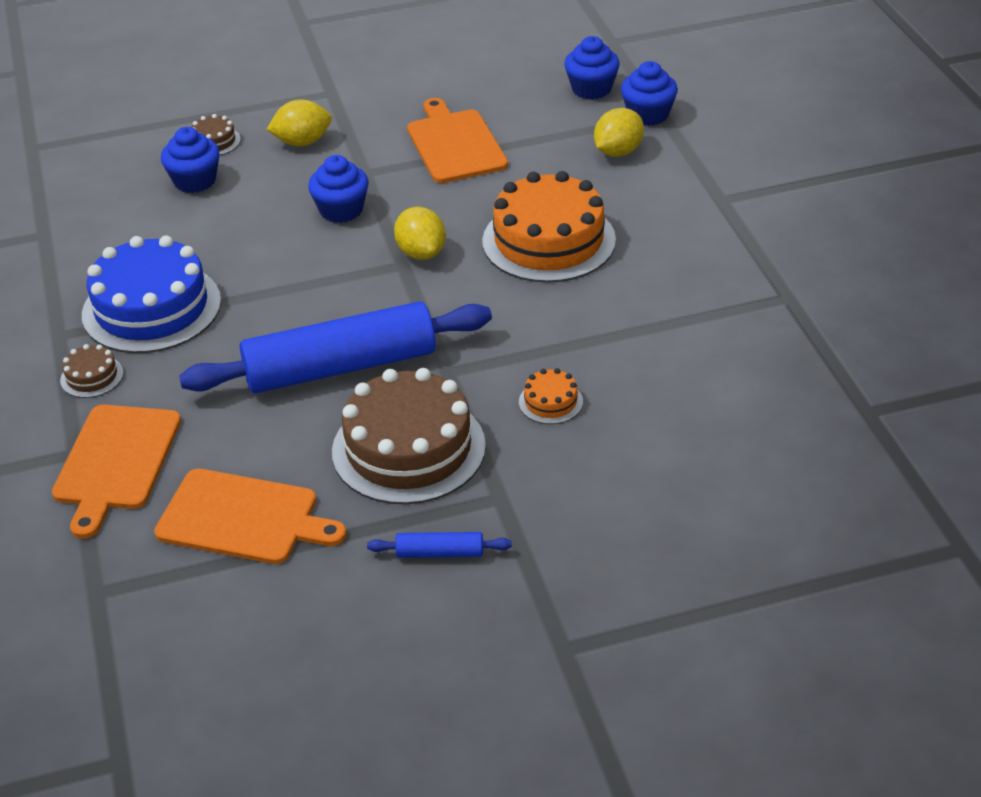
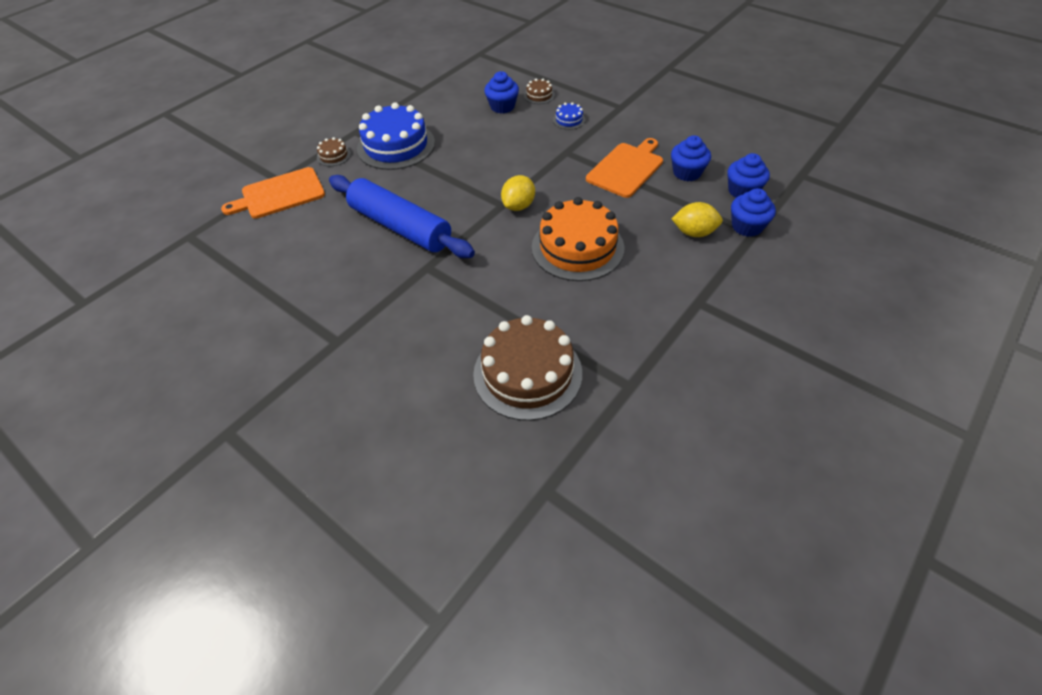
camera: 55 degrees right, 10 degrees up
(243, 518) = (265, 254): orange cutting board -> none
(302, 142) = (569, 120): yellow lemon -> blue cake
(341, 210) = (526, 161): blue cupcake -> blue cupcake (687, 173)
(408, 448) = (354, 285): brown cake -> brown cake (527, 373)
(440, 553) = (278, 339): blue rolling pin -> none
(550, 402) = (433, 321): orange cake -> none

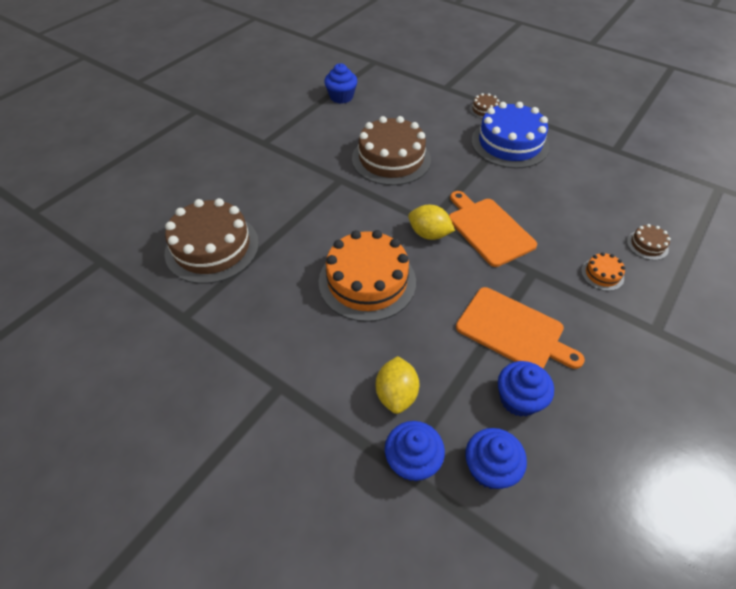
camera: 85 degrees right, 0 degrees up
(279, 194) = (426, 91): orange cutting board -> orange cutting board (488, 229)
(400, 227) = (391, 159): blue rolling pin -> brown cake
(502, 106) = (608, 213): blue cupcake -> blue cupcake (341, 97)
(569, 120) = (602, 274): blue cake -> orange cake

